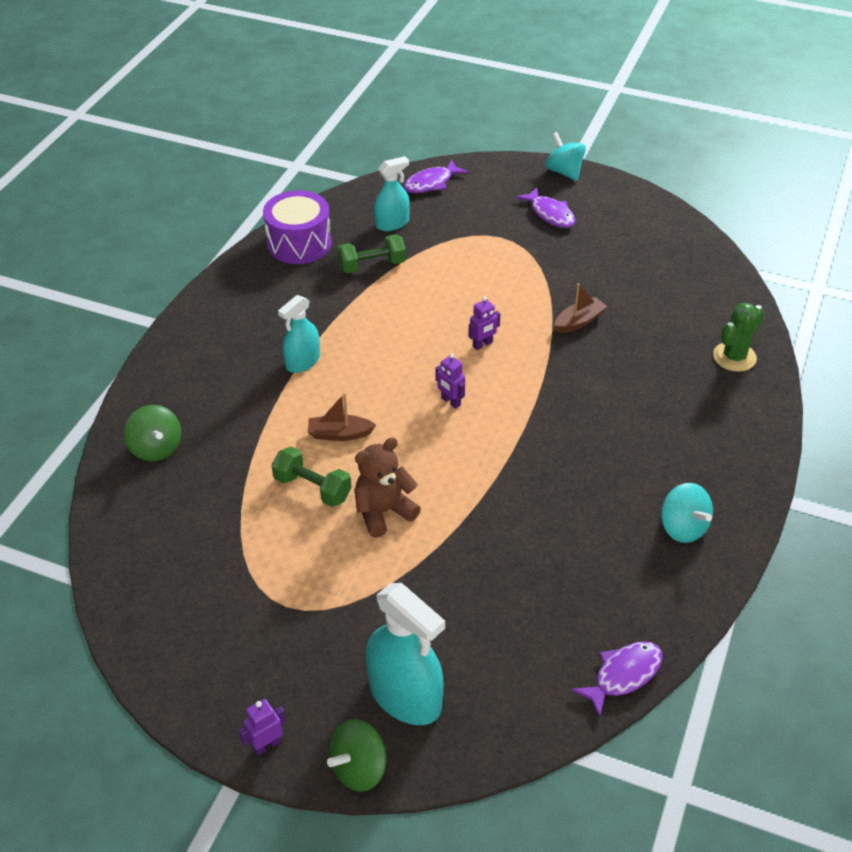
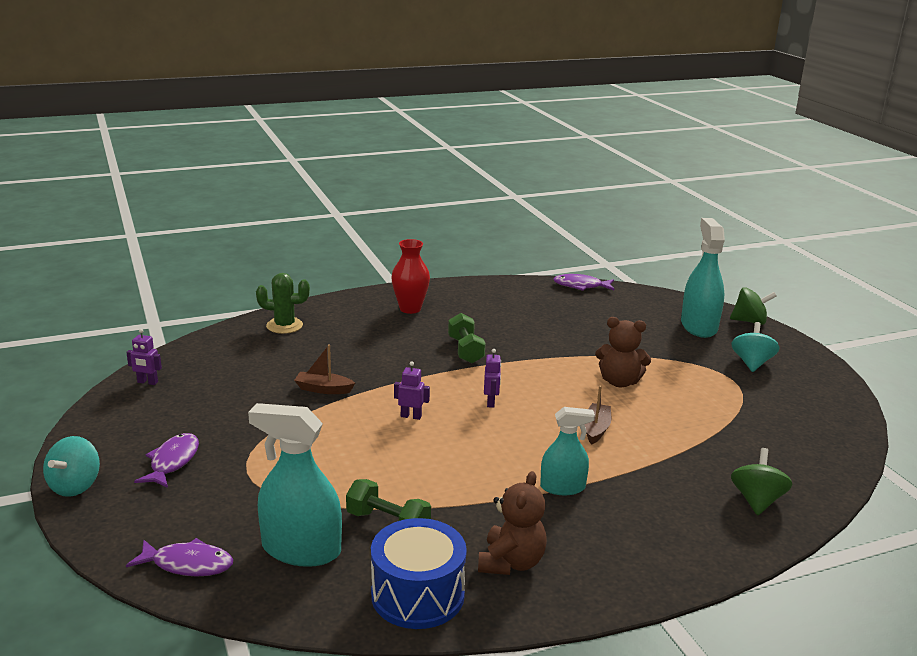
camera: 135 degrees left, 20 degrees down
(266, 745) = (794, 346): purple robot -> purple robot (147, 382)
(273, 291) = (511, 562): none -> brown teddy bear
(299, 243) = (417, 595): purple drum -> blue drum
(312, 488) = (653, 415): green dumbbell -> green dumbbell (465, 350)
(339, 434) = (596, 429): brown boat -> brown boat turned 120 degrees counterclockwise
(392, 223) = (301, 549): turquoise spray bottle -> turquoise spray bottle, size x1.62
(683, 527) = (464, 299): turquoise spinning top -> turquoise spinning top (751, 363)
(696, 466) = (410, 309): none -> red vase

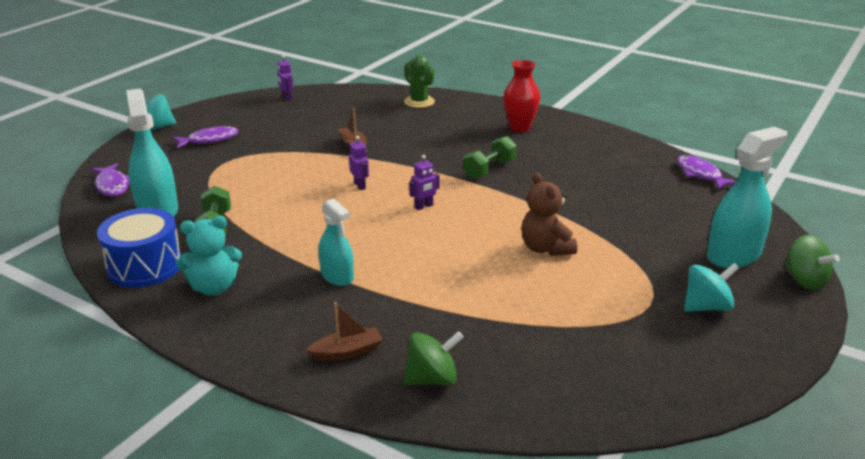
camera: 55 degrees right, 5 degrees up
(511, 562) = (214, 287): brown teddy bear -> turquoise teddy bear
(596, 429) = (446, 263): brown boat -> brown boat (347, 352)

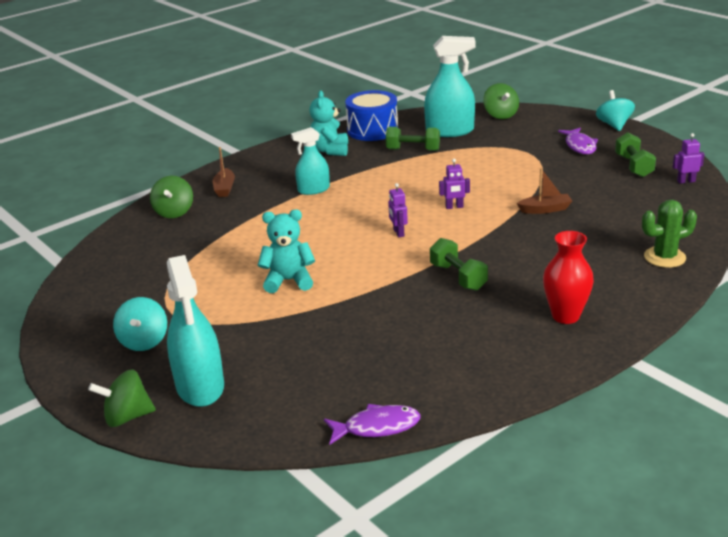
camera: 110 degrees right, 0 degrees up
(112, 186) = (500, 115): purple fish -> green spinning top
(257, 116) = (633, 166): none -> green dumbbell
(546, 248) = (289, 281): brown teddy bear -> turquoise teddy bear

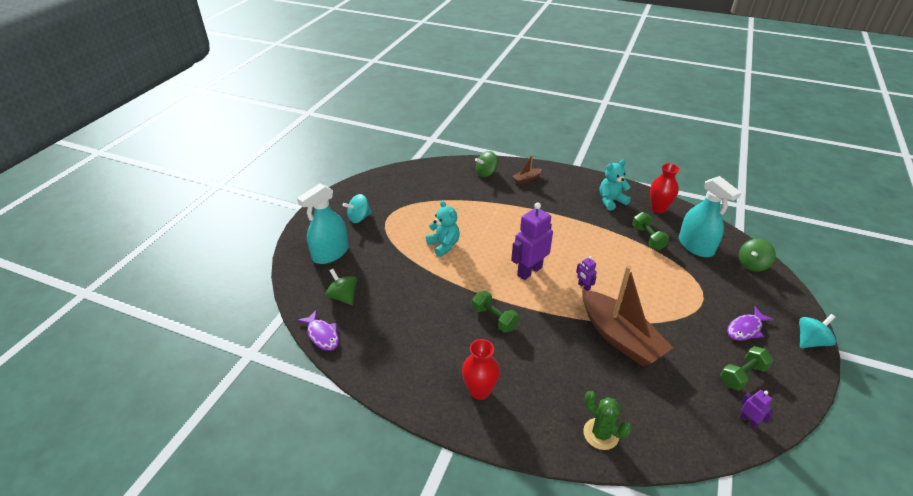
camera: 60 degrees right, 10 degrees up
(127, 417) = (297, 240): green spinning top -> green spinning top (343, 297)
(313, 190) = (554, 214): turquoise spray bottle -> none
(372, 130) = (658, 208): blue drum -> red vase
(398, 233) = (529, 271): purple robot -> purple robot, size x2.15
(458, 277) = (494, 318): green dumbbell -> green dumbbell turned 75 degrees counterclockwise
(545, 209) = (619, 337): brown boat -> brown boat, size x2.31

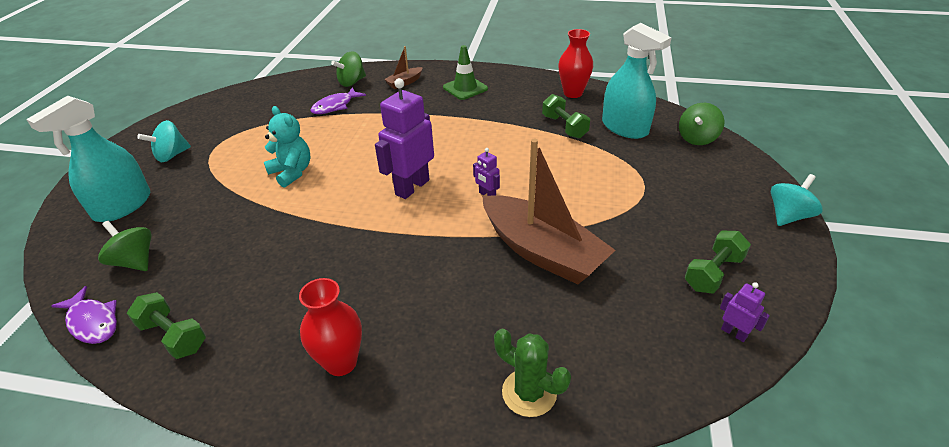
camera: 10 degrees left, 0 degrees up
(494, 318) = (363, 255): green dumbbell -> green dumbbell (173, 336)
(573, 191) = (465, 88): none -> green traffic cone
(611, 201) = (513, 92): turquoise teddy bear -> none
(745, 329) = (705, 214): purple fish -> purple fish (335, 106)

